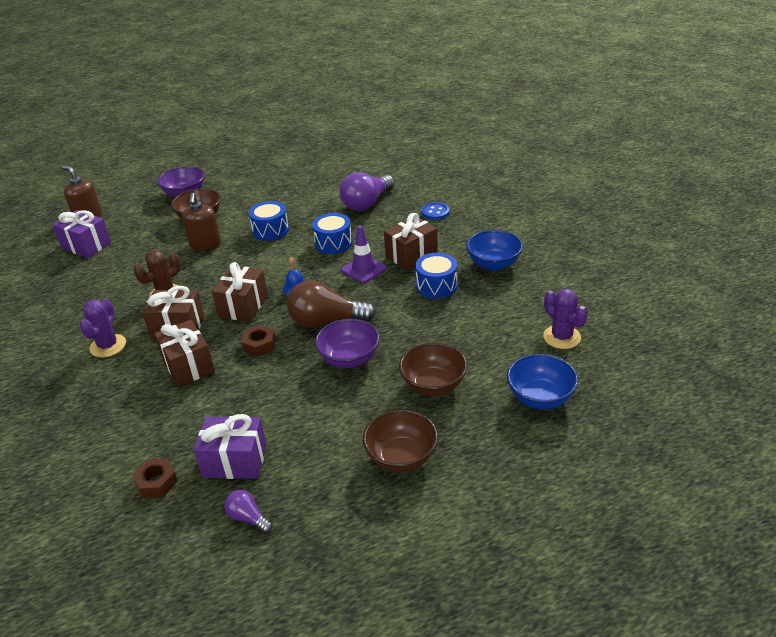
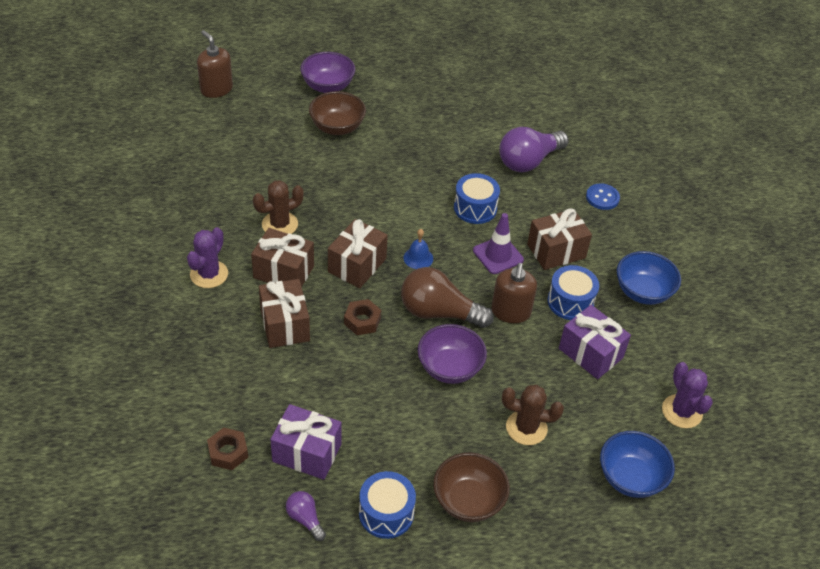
camera: 10 degrees right, 10 degrees up
(86, 245) = (208, 130): purple gift -> purple gift (590, 353)
(205, 244) = (335, 167): brown soap dispenser -> brown soap dispenser (511, 312)
(270, 230) = (410, 168): blue drum -> blue drum (386, 513)
(433, 385) = (526, 428): brown bowl -> brown cactus

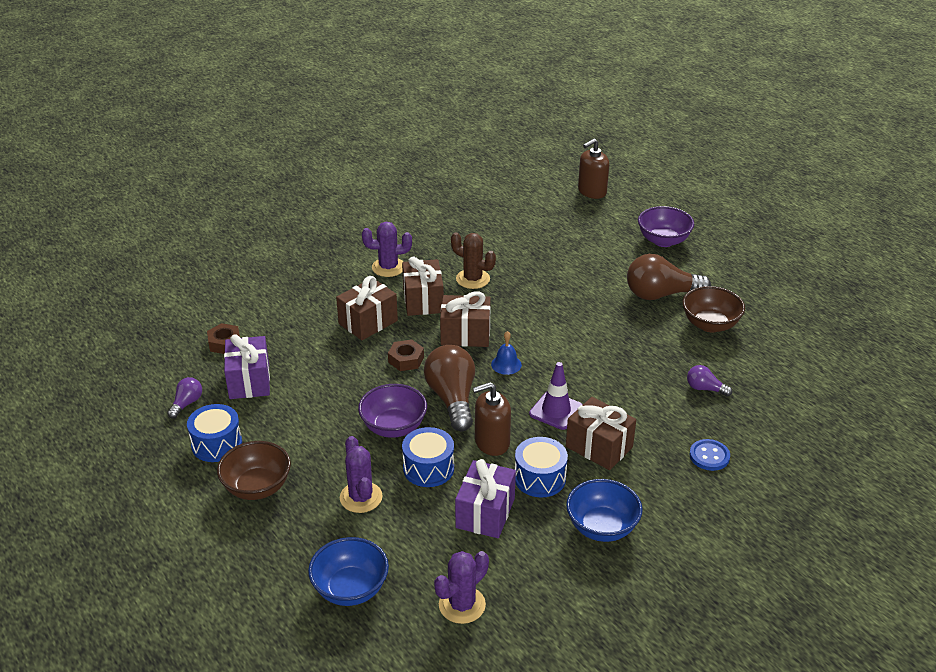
camera: 65 degrees right, 10 degrees down
(216, 89) = (592, 191): brown soap dispenser -> brown soap dispenser turned 150 degrees counterclockwise
(337, 127) = (618, 264): brown bowl -> brown bowl (710, 324)
(398, 125) = (660, 294): none -> brown light bulb
(475, 208) = (603, 376): blue drum -> blue drum (428, 468)
(526, 428) = (361, 497): brown cactus -> purple cactus
(528, 161) = (705, 389): purple light bulb -> purple light bulb, size x0.49

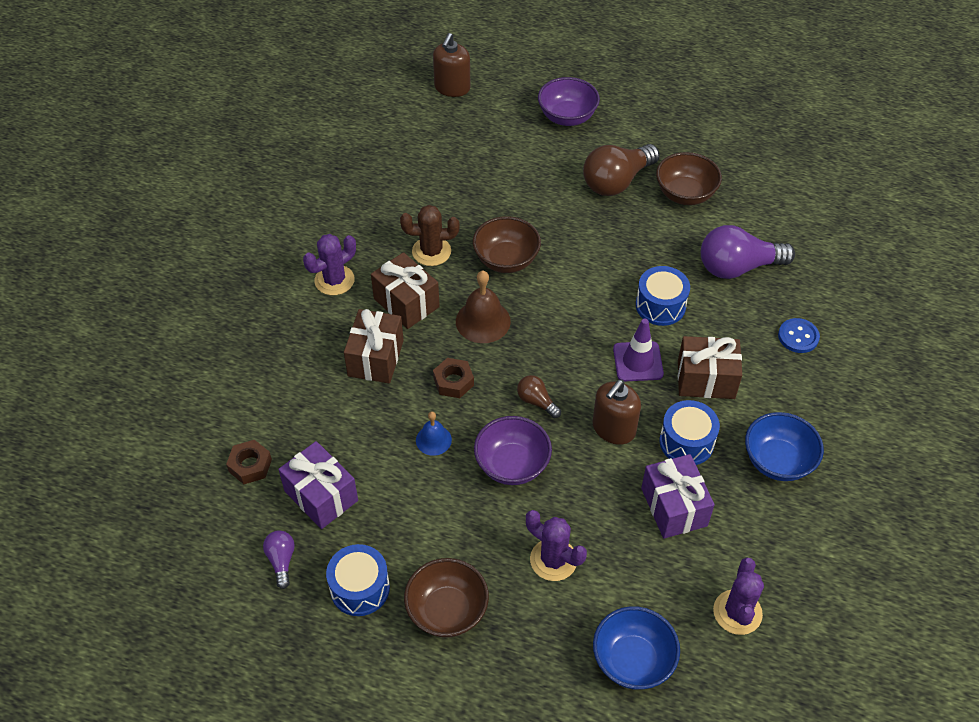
camera: 35 degrees left, 15 degrees up
(428, 468) = (584, 491): blue drum -> blue drum (660, 305)
(452, 399) = (536, 401): brown light bulb -> brown light bulb, size x0.49
(465, 334) = (483, 321): brown gift -> brown bell
(506, 364) = (550, 335): blue bell -> blue bell (433, 440)
(522, 306) = (506, 260): none -> brown bowl
(705, 389) = (737, 267): purple light bulb -> purple light bulb, size x2.03

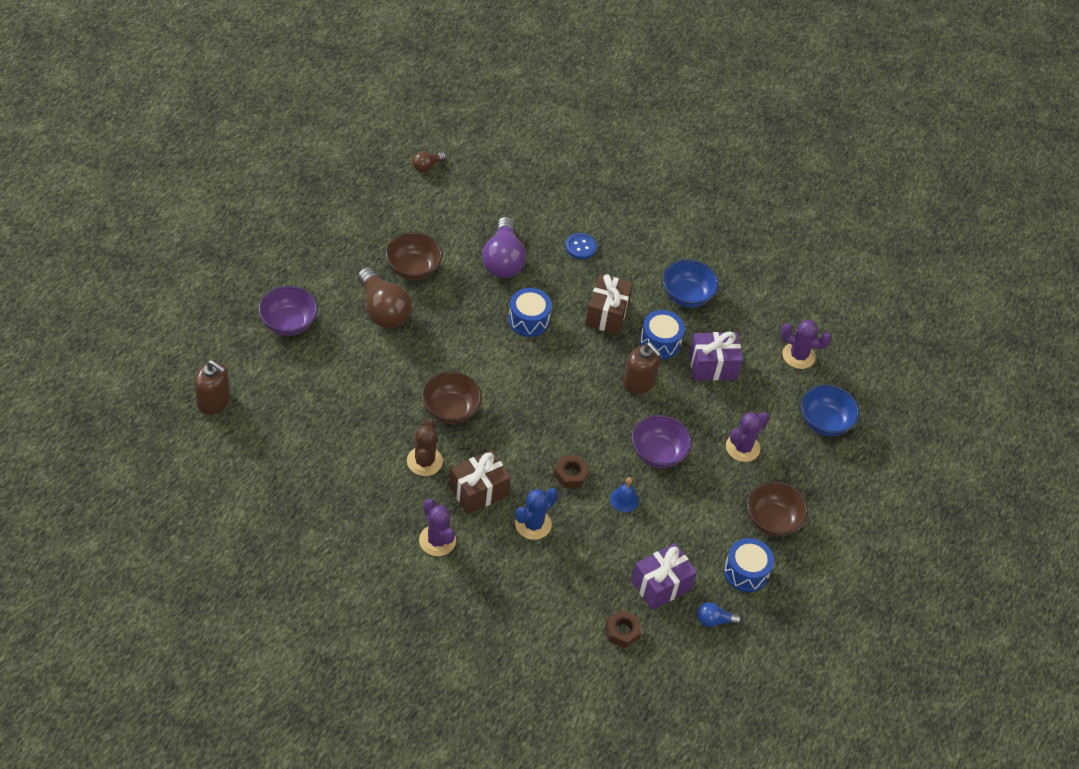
camera: 85 degrees left, 0 degrees up
(281, 560) = (714, 620): purple light bulb -> blue light bulb
(375, 358) = (533, 524): brown gift -> blue cactus
(483, 321) = (513, 441): brown bell -> none
(536, 401) = (603, 424): brown light bulb -> brown light bulb (427, 166)
(638, 361) = (580, 350): purple traffic cone -> none

